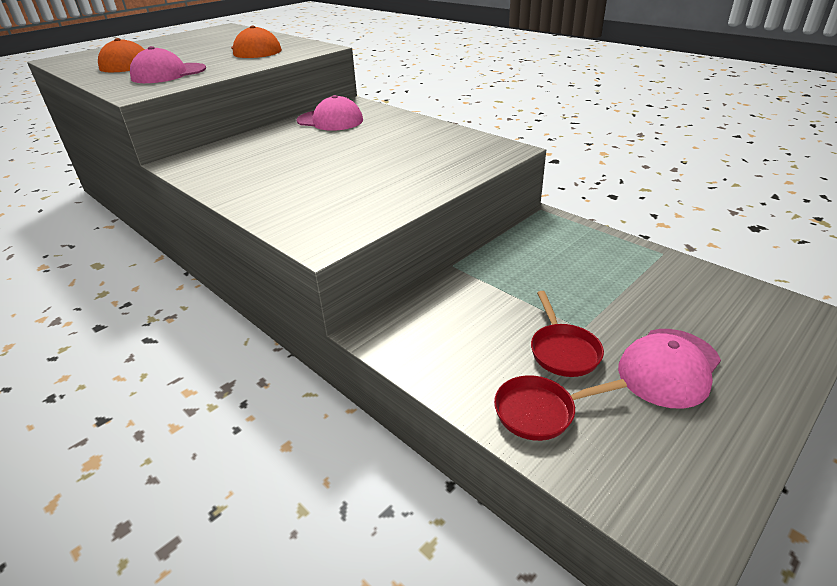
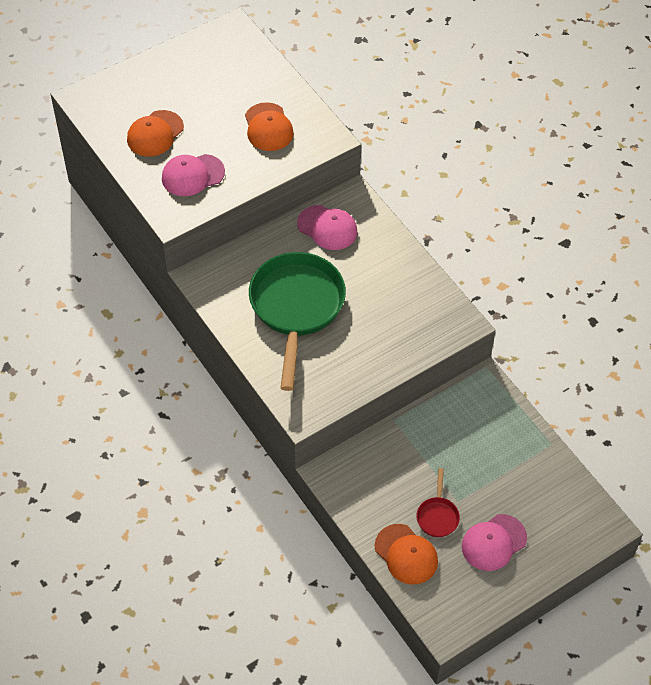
camera: 10 degrees right, 20 degrees up
(302, 166) = (296, 308): none -> green pan
(540, 411) = (406, 554): red pan -> orange cap

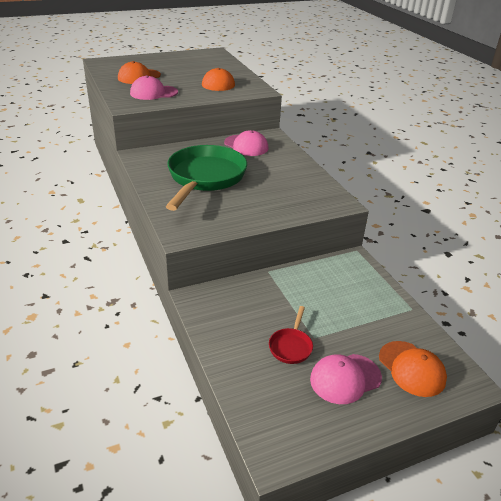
camera: 10 degrees right, 20 degrees down
(406, 554) = (250, 373): orange cap -> orange cap (412, 368)

